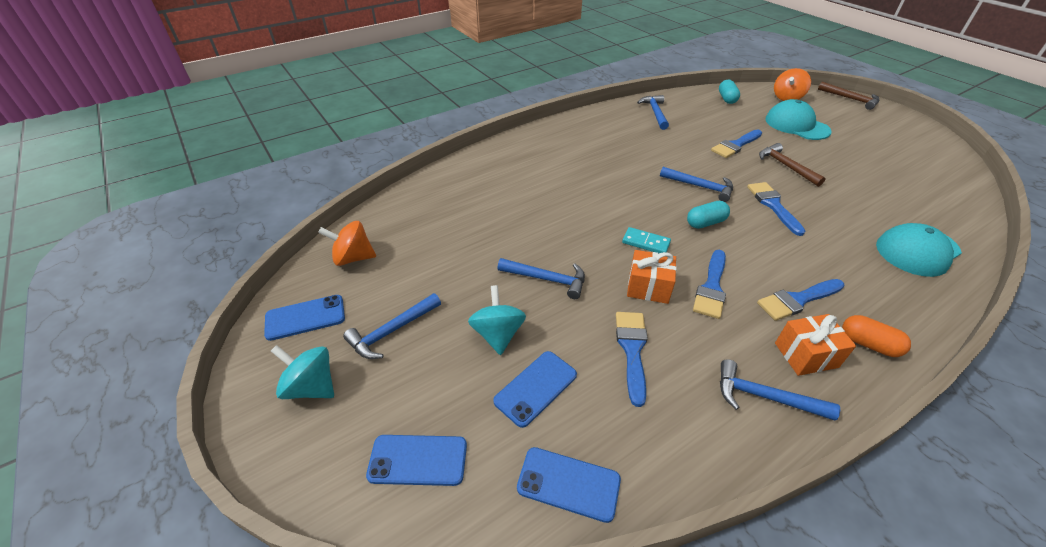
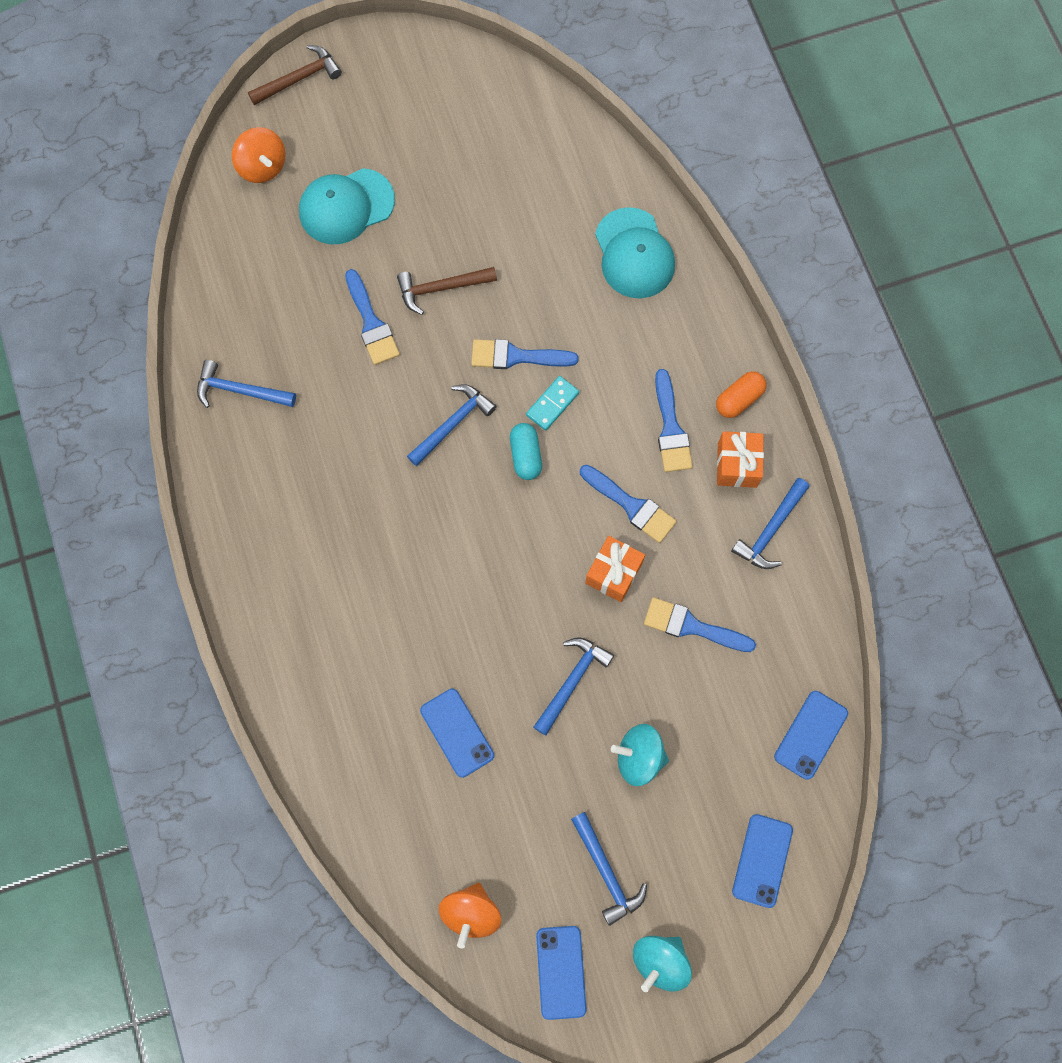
camera: 75 degrees left, 30 degrees up
(535, 388) = (713, 736): blue phone -> blue phone (457, 732)
(646, 243) = (541, 543): turquoise domino -> turquoise domino (552, 404)
(726, 99) = (234, 258): turquoise capsule -> none

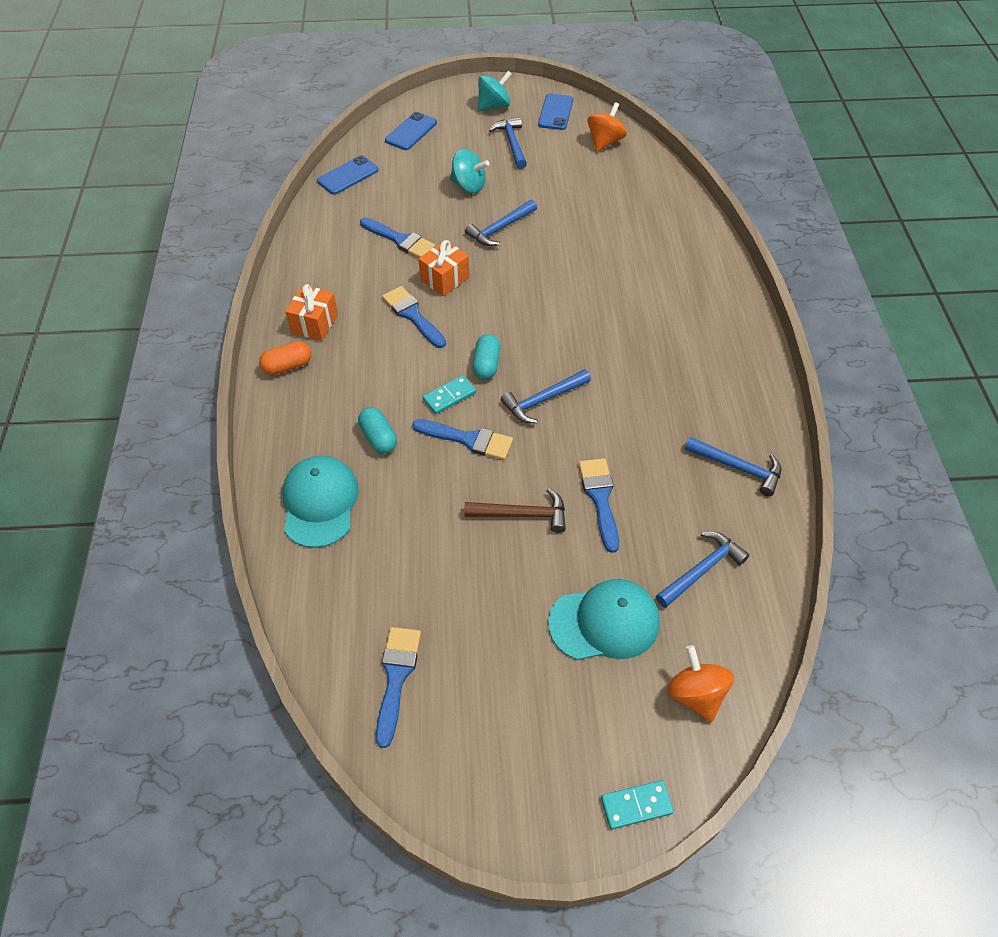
camera: 165 degrees left, 20 degrees down
(299, 78) = (636, 805): brown hammer -> turquoise domino
(457, 732) = (592, 219): blue phone -> none
(606, 336) = (378, 438): none -> turquoise capsule
(671, 428) = (355, 358): blue brush -> blue brush (396, 677)
(770, 530) = (312, 280): blue hammer -> blue hammer (701, 569)

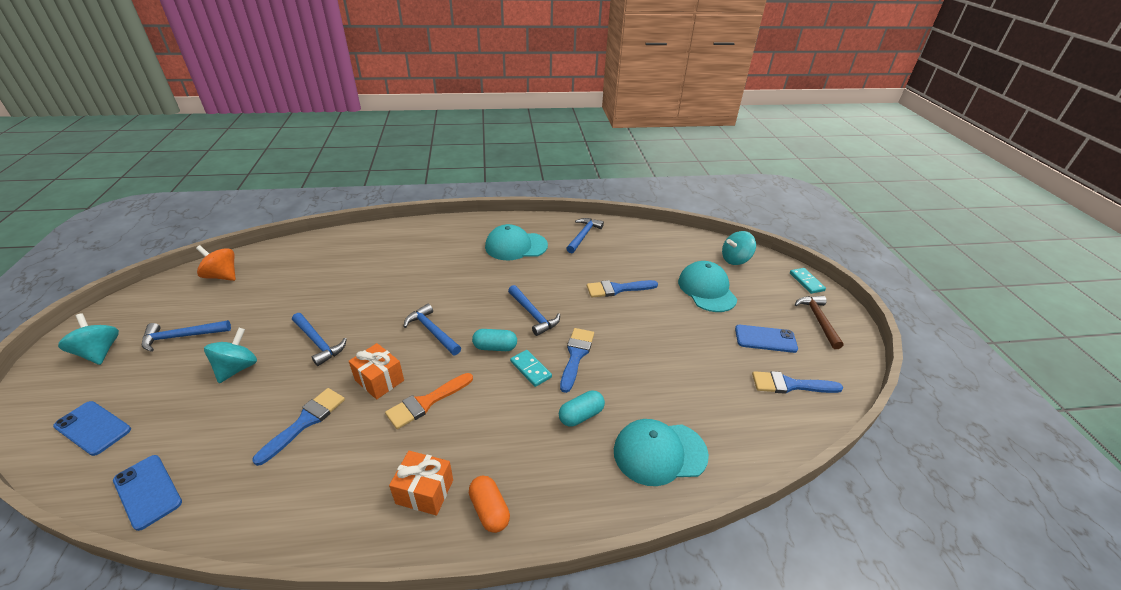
camera: 95 degrees left, 15 degrees down
(412, 315) = (426, 402): blue brush -> orange brush
(522, 514) = (639, 325): brown hammer -> brown hammer (818, 320)
(555, 112) = (149, 306): blue phone -> blue phone (765, 339)
(695, 383) = (516, 246): none -> turquoise cap
(695, 694) = (735, 259): orange spinning top -> turquoise spinning top
(701, 569) = (658, 253): blue hammer -> blue hammer (432, 331)

